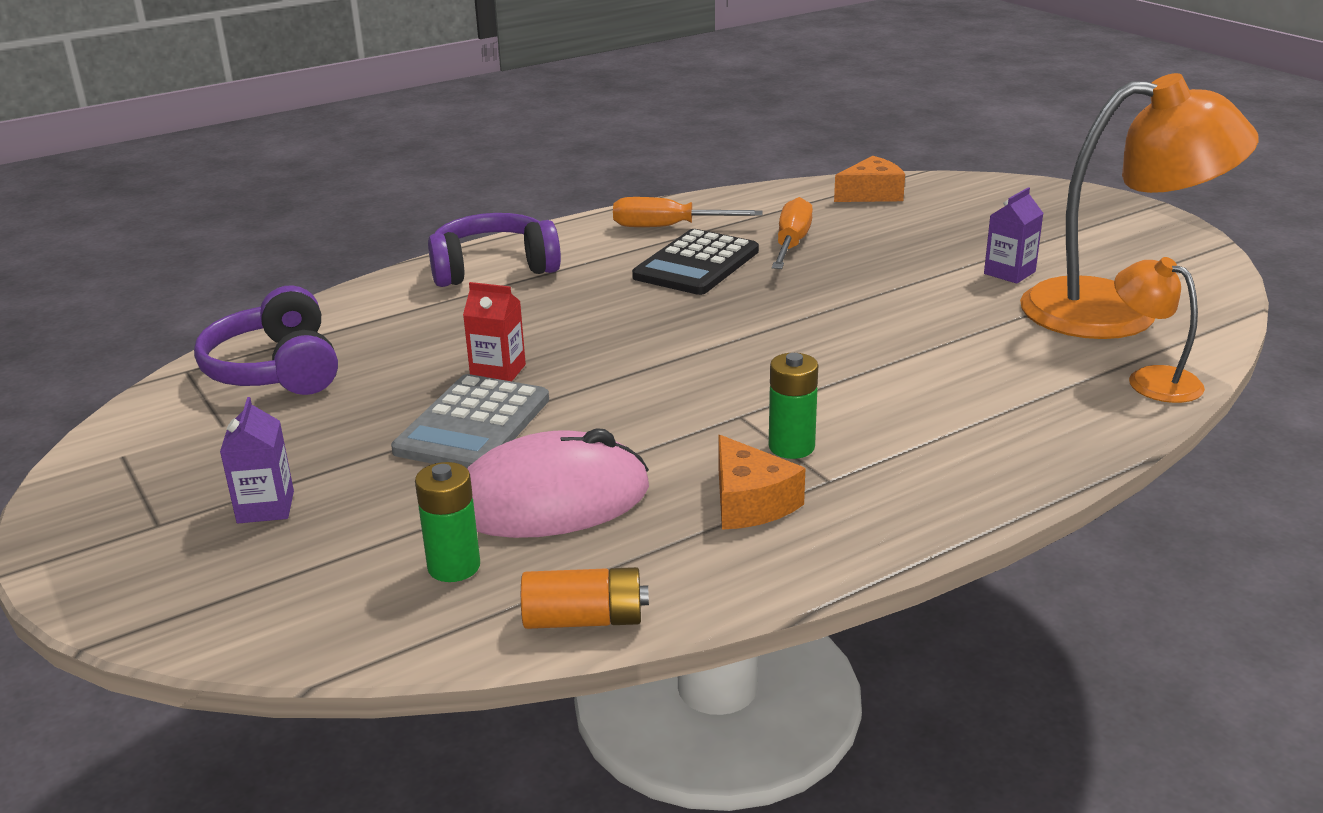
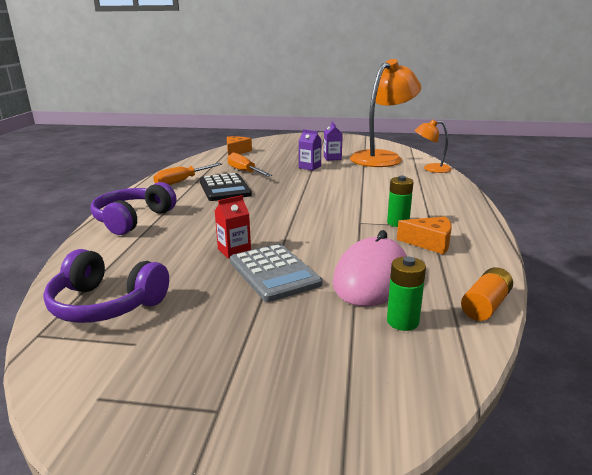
camera: 50 degrees left, 5 degrees down
(265, 507) = (261, 359): purple carton -> purple carton (310, 167)

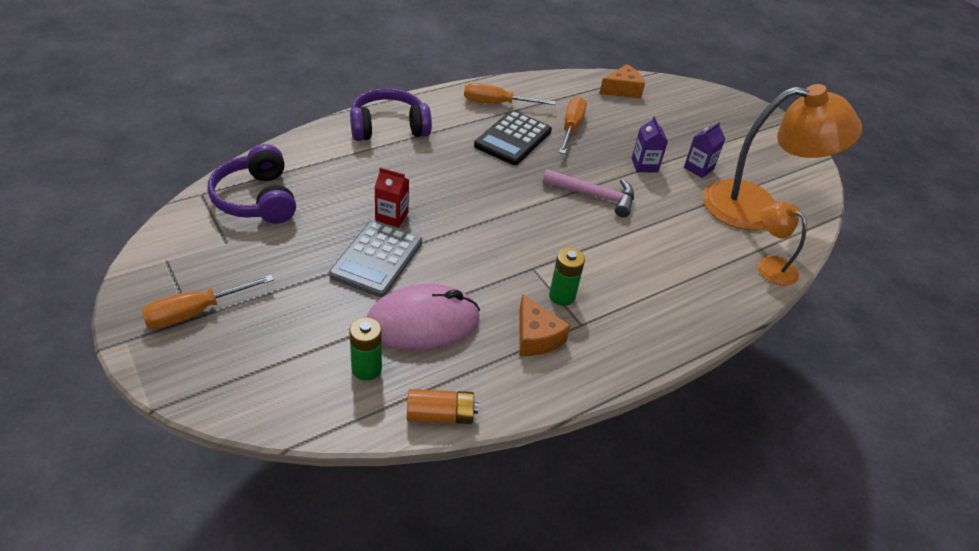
camera: 45 degrees right, 20 degrees up
(212, 403) = (195, 312): none -> orange screwdriver
(316, 186) = (594, 196): none -> pink hammer

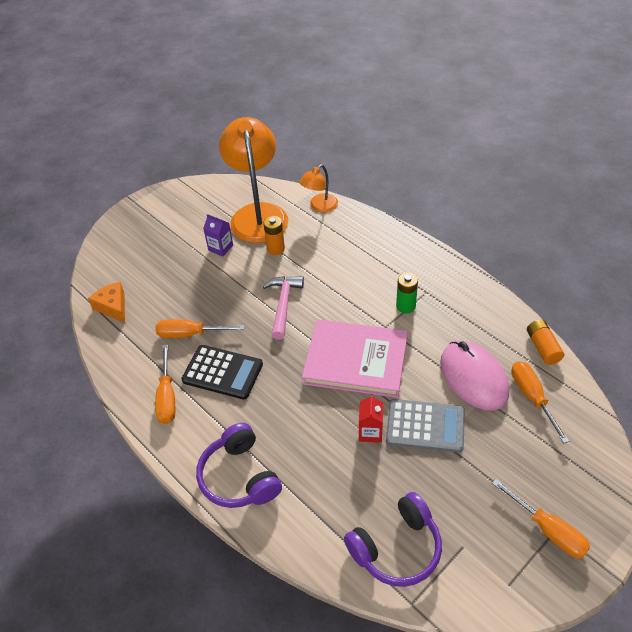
camera: 95 degrees left, 5 degrees up
(366, 369) = (532, 397): green battery -> orange screwdriver
(491, 230) = (356, 360): none -> pink book
(536, 337) = (451, 313): orange cheese -> none
(644, 165) = (229, 279): purple carton -> none
(690, 209) = (275, 249): none -> orange battery

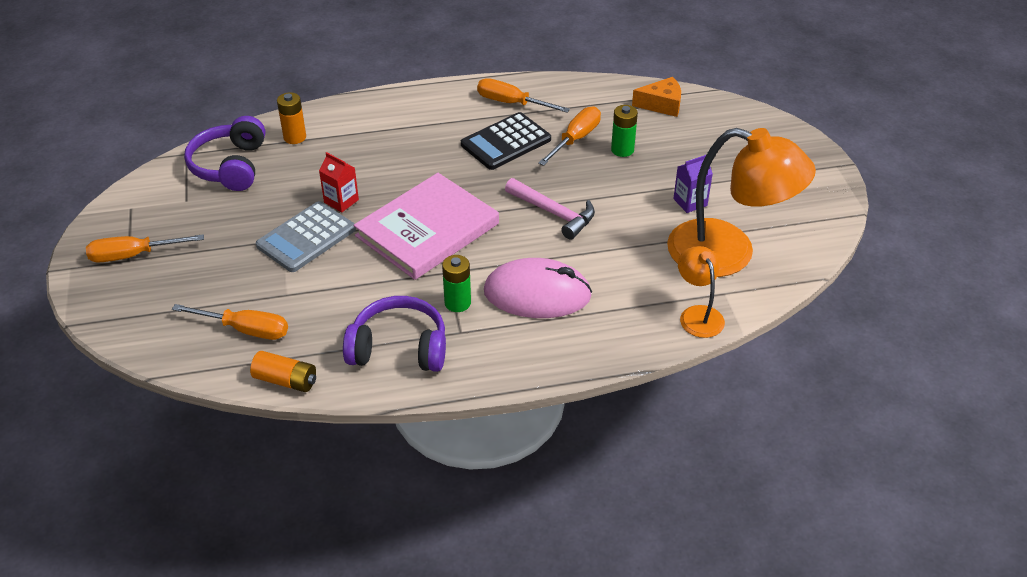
camera: 120 degrees right, 5 degrees down
(186, 303) = (622, 150): none -> green battery
(239, 477) = (387, 114): purple headphones -> purple headphones (399, 348)
(275, 249) = (649, 243): orange battery -> orange battery (295, 137)
(473, 377) = (315, 301): pink mouse -> pink mouse (537, 294)

